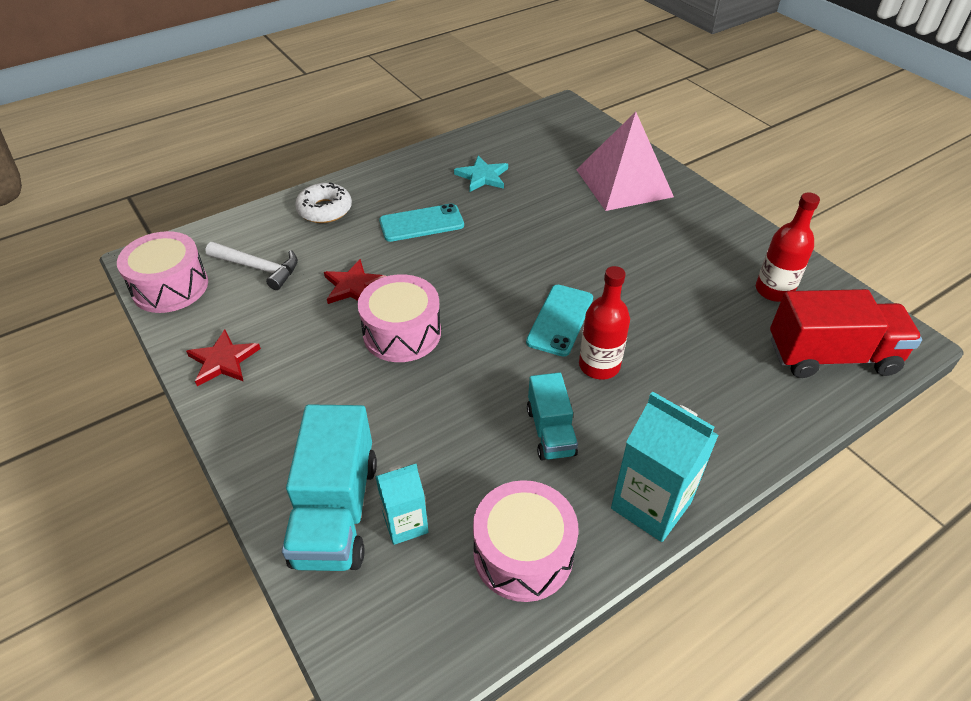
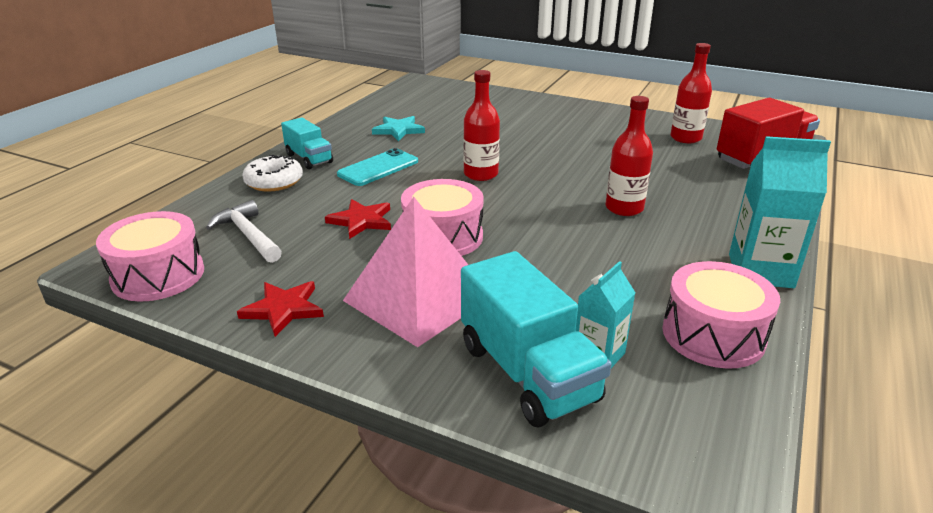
camera: 30 degrees left, 15 degrees down
(258, 268) = (248, 235): white hammer -> white hammer turned 120 degrees counterclockwise
(505, 266) = (481, 174): none -> red bottle
(550, 431) = (638, 256): turquoise truck -> turquoise truck (309, 158)
(560, 320) = (563, 192): turquoise phone -> none
(623, 183) = (514, 110): pink pyramid -> pink pyramid (418, 298)

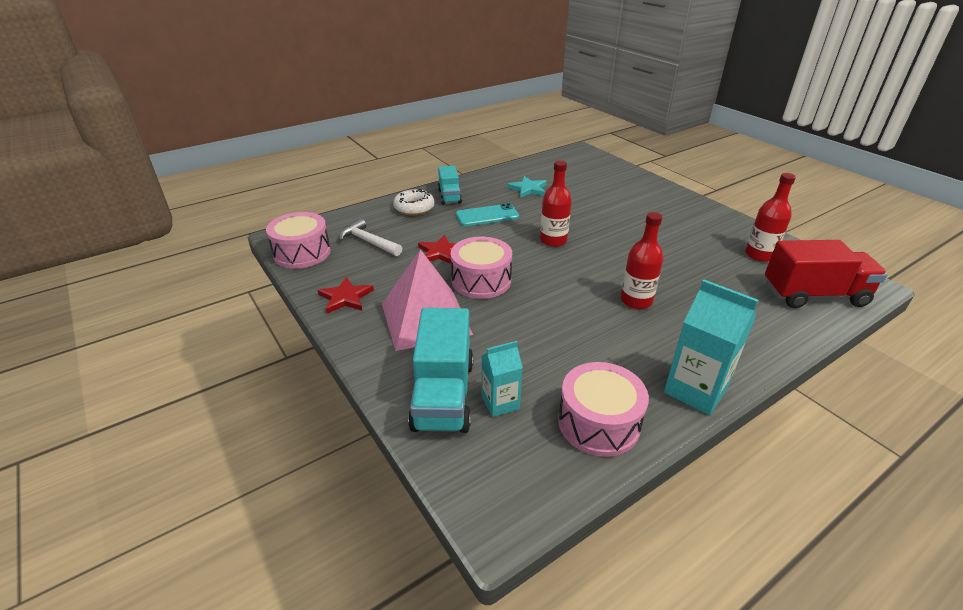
camera: 30 degrees right, 5 degrees up
(248, 235) = (368, 242): white hammer -> white hammer turned 45 degrees counterclockwise

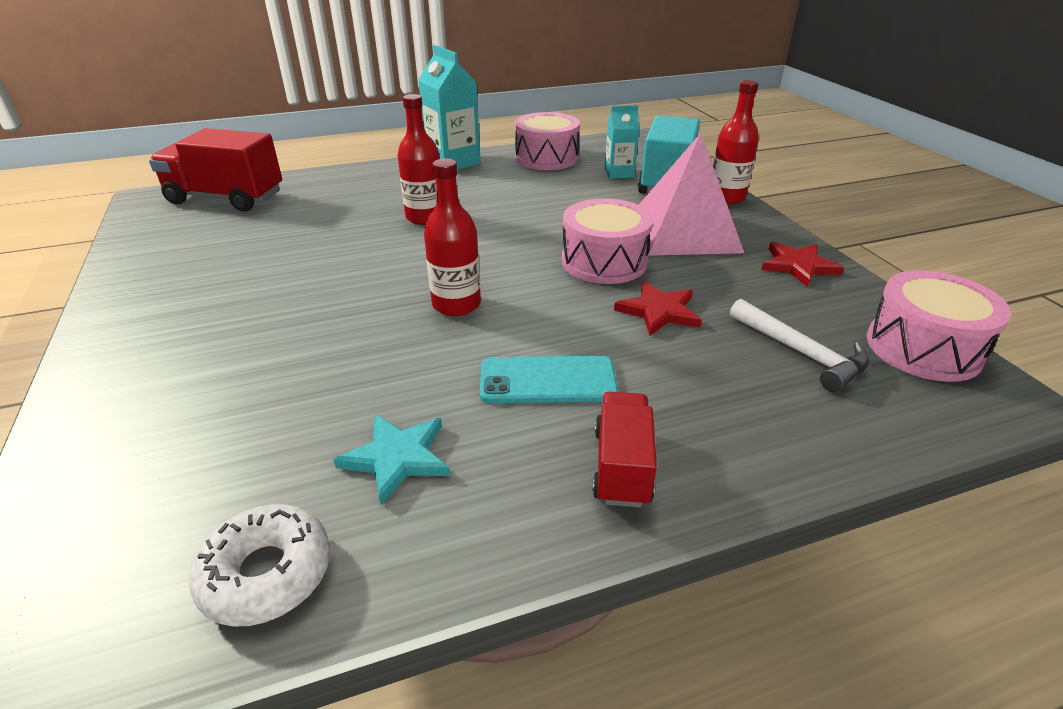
camera: 165 degrees left, 0 degrees up
(414, 208) = (718, 436): white donut -> white donut (266, 573)
(449, 196) = (621, 466): turquoise truck -> red truck
(759, 255) = (192, 241): red bottle -> red bottle (726, 197)

